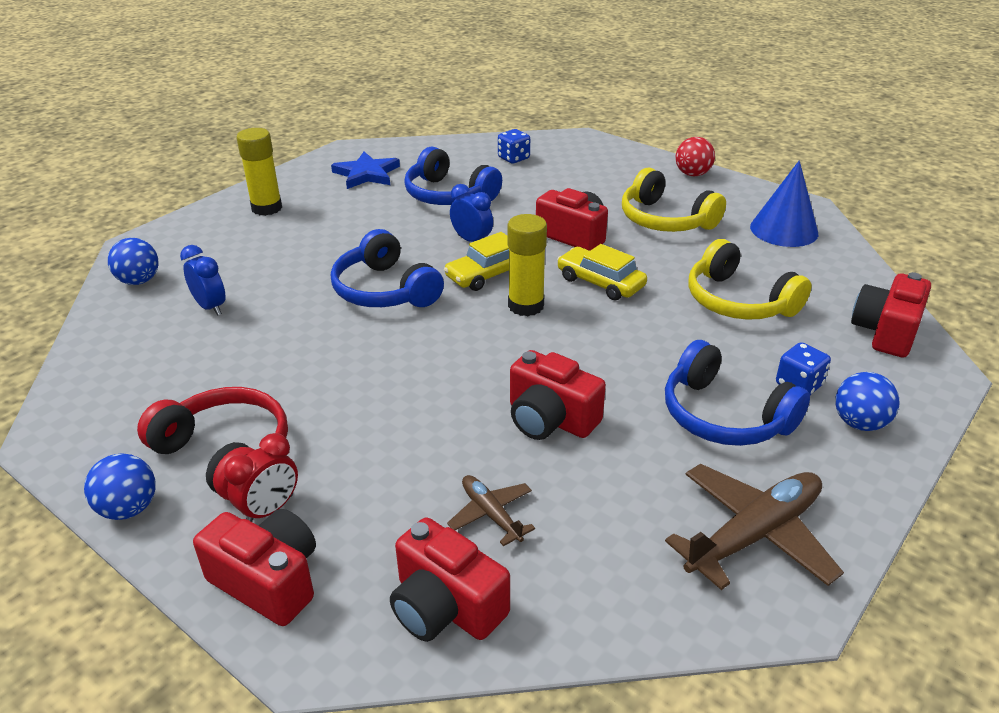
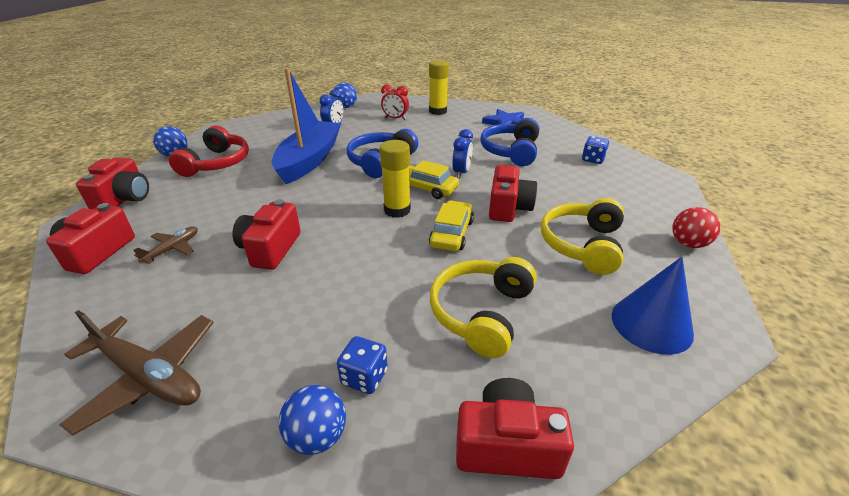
camera: 65 degrees right, 0 degrees up
(269, 509) = (175, 185): red clock -> red clock (395, 118)
(316, 351) = (309, 160): none -> blue boat
(724, 416) = (299, 333): blue headphones -> none

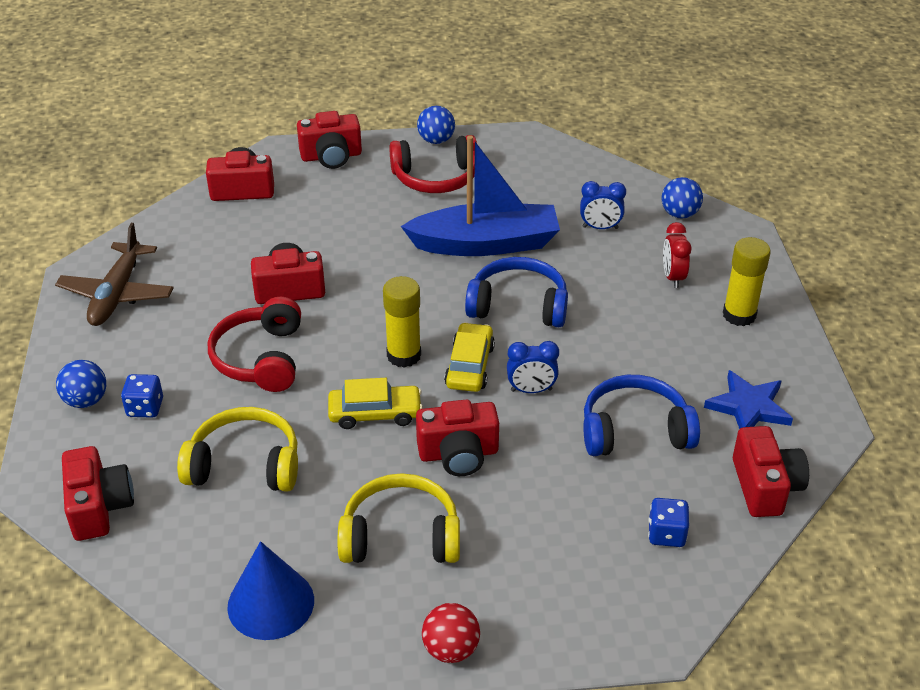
camera: 70 degrees right, 5 degrees up
(173, 249) = (265, 229): brown plane -> none
(347, 281) = (260, 358): none -> red headphones
(563, 131) = (765, 486): none -> red camera

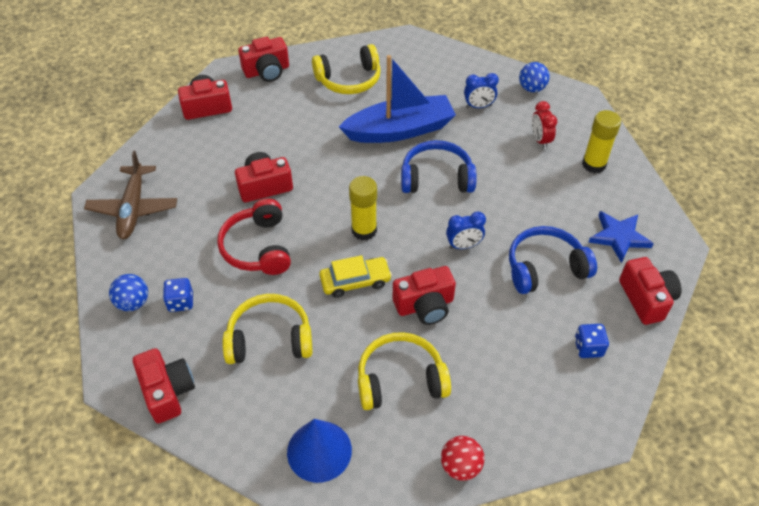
camera: 10 degrees left, 10 degrees up
(435, 178) = (349, 80): red headphones -> yellow headphones
(436, 140) = (341, 49): blue ball -> none
(469, 366) = (414, 232): yellow car -> none

